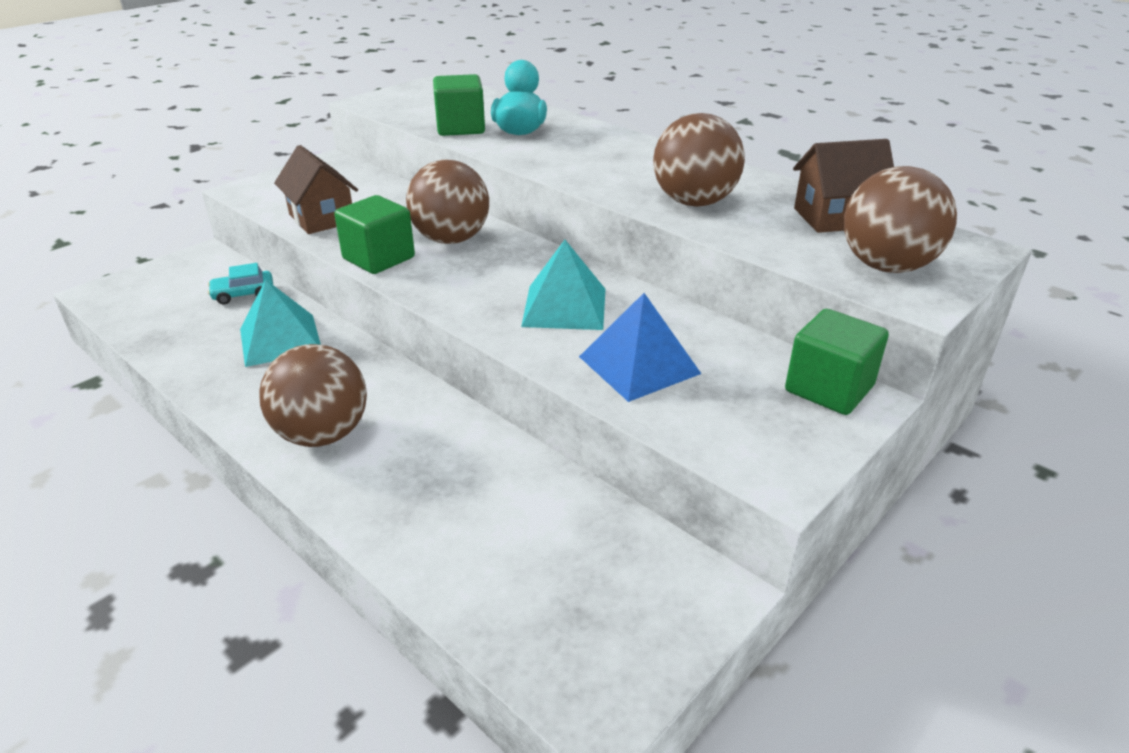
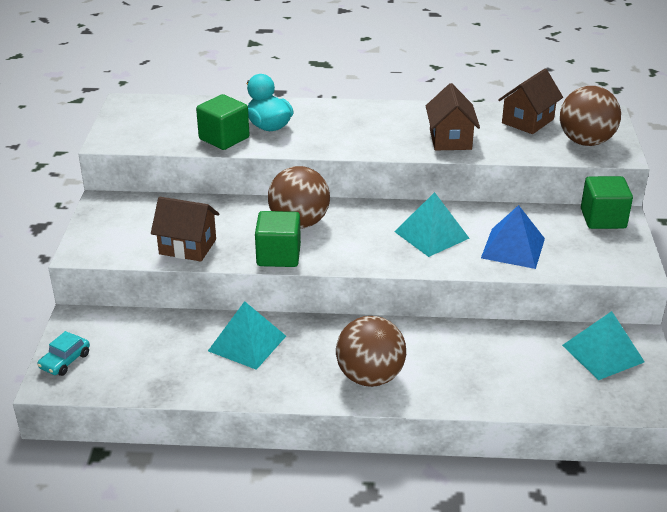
camera: 40 degrees left, 0 degrees up
(243, 294) = (164, 329): turquoise car -> turquoise car (65, 361)
(630, 578) = (603, 353): none -> turquoise pyramid
(694, 202) = (450, 139): brown ball -> brown house

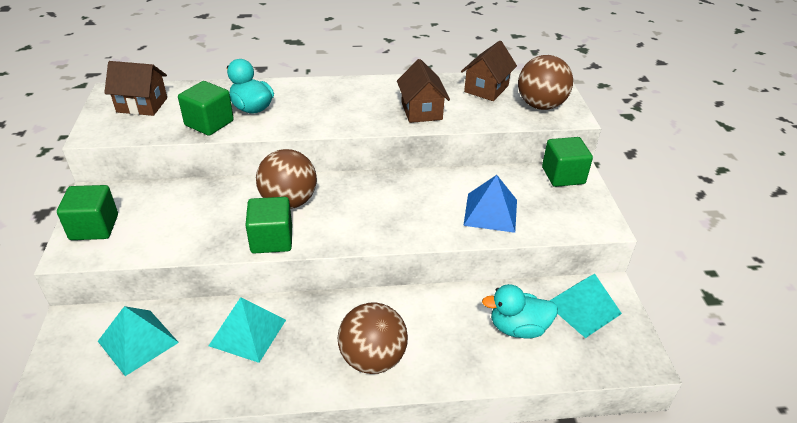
camera: 10 degrees left, 5 degrees up
(65, 361) = (57, 374): turquoise car -> none
(104, 231) = (94, 227): none -> green cube
(187, 246) = (180, 237): brown house -> brown house (142, 105)
(431, 235) = (414, 204): turquoise pyramid -> turquoise pyramid (138, 341)
(527, 364) = (518, 328): none -> turquoise duck

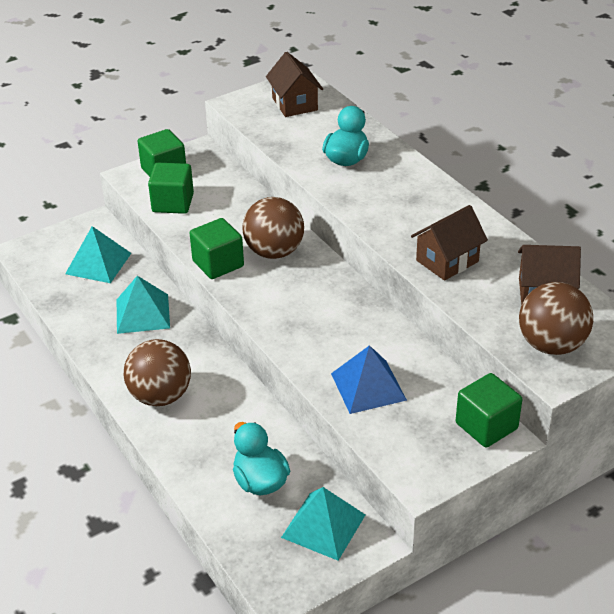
camera: 65 degrees right, 0 degrees up
(209, 123) = (301, 149): green cube -> green cube (173, 203)

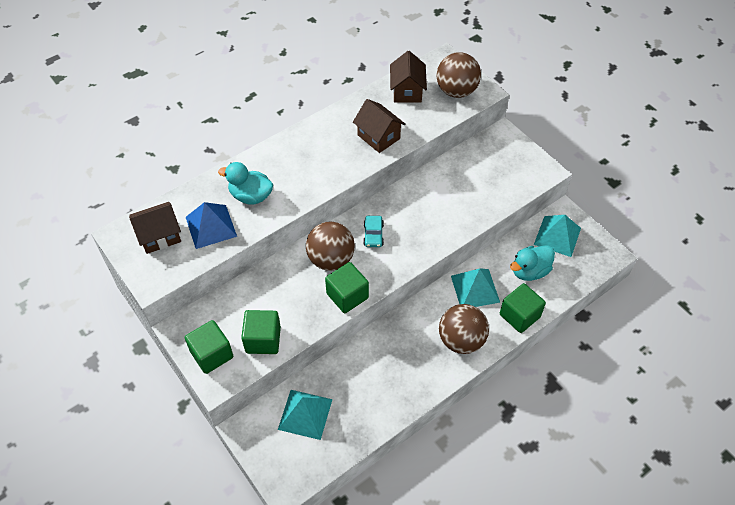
camera: 95 degrees left, 15 degrees up
(143, 313) = (370, 367): turquoise pyramid -> turquoise pyramid (475, 288)
(308, 288) = (373, 235): none -> turquoise car
(368, 386) = (471, 197): blue pyramid -> blue pyramid (211, 226)
(486, 426) = (495, 141): green cube -> green cube (519, 316)

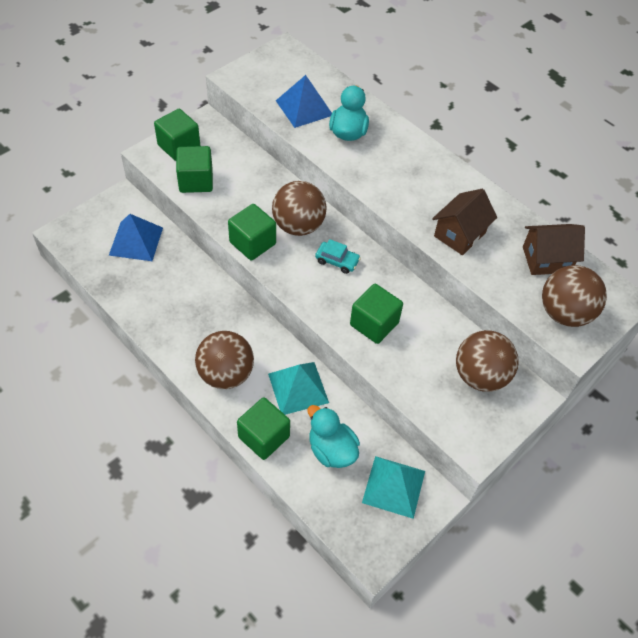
camera: 80 degrees right, 0 degrees up
(159, 236) = (287, 74): brown house -> none
(305, 414) = (136, 241): turquoise pyramid -> blue pyramid
(373, 235) = (337, 261): turquoise car -> turquoise car turned 150 degrees counterclockwise
(439, 217) = (374, 324): none -> green cube
(487, 159) = (480, 376): none -> brown ball

